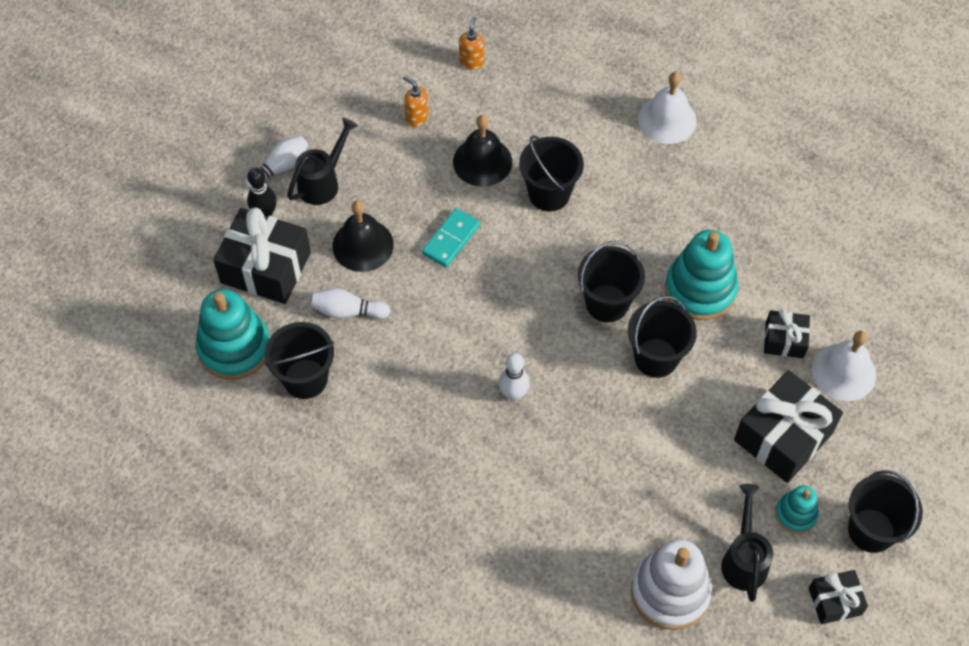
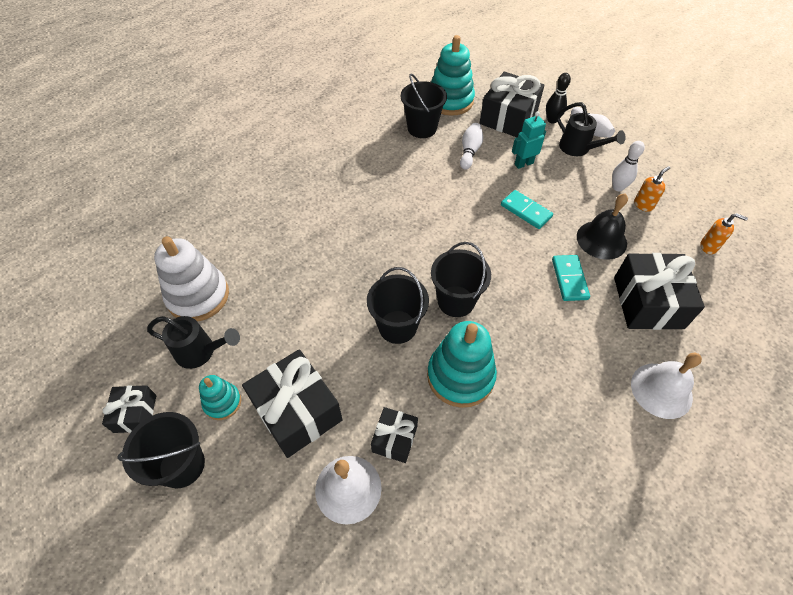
camera: 100 degrees right, 5 degrees down
(363, 245) = (523, 163): black bell -> turquoise robot
(513, 394) = (386, 229): white bowling pin -> white bowling pin (618, 187)
(549, 194) = (569, 279): black bucket -> turquoise domino
(564, 123) = (648, 302): none -> black gift

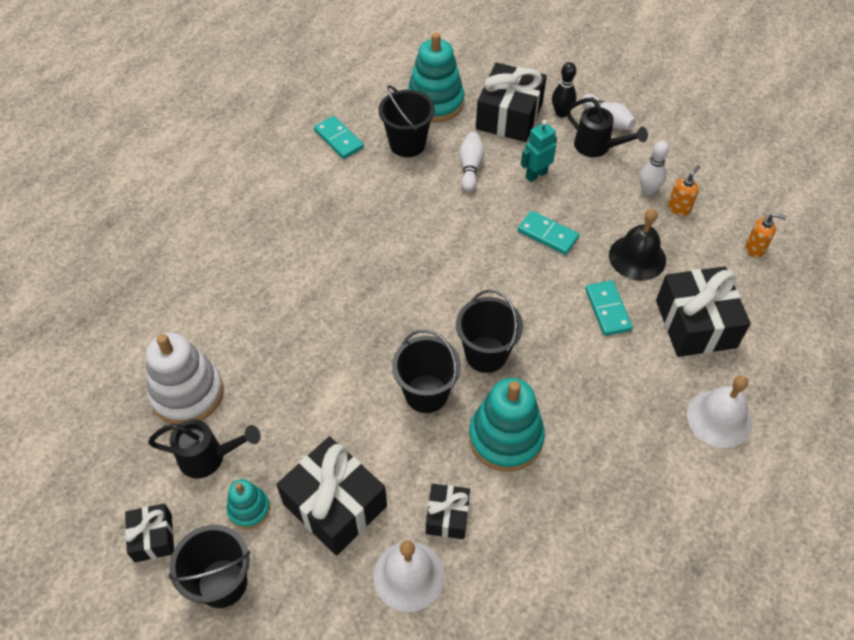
camera: 10 degrees left, 0 degrees up
(368, 119) = (339, 139): none -> turquoise domino

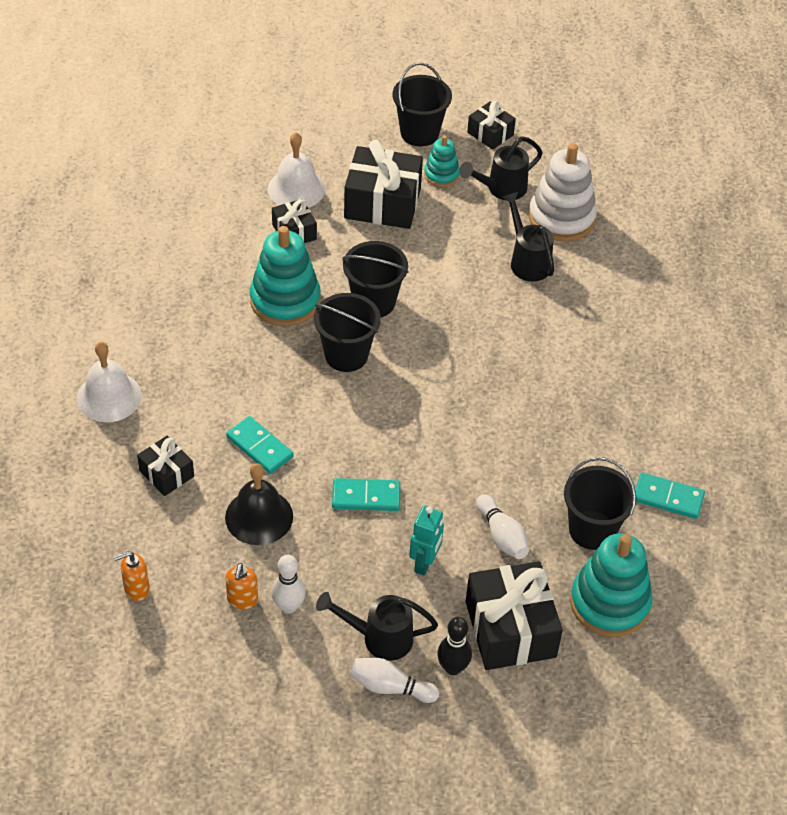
camera: 145 degrees right, 5 degrees down
(259, 365) = (527, 261): none -> black watering can
(695, 324) = (166, 473): black gift -> black gift, size x0.54

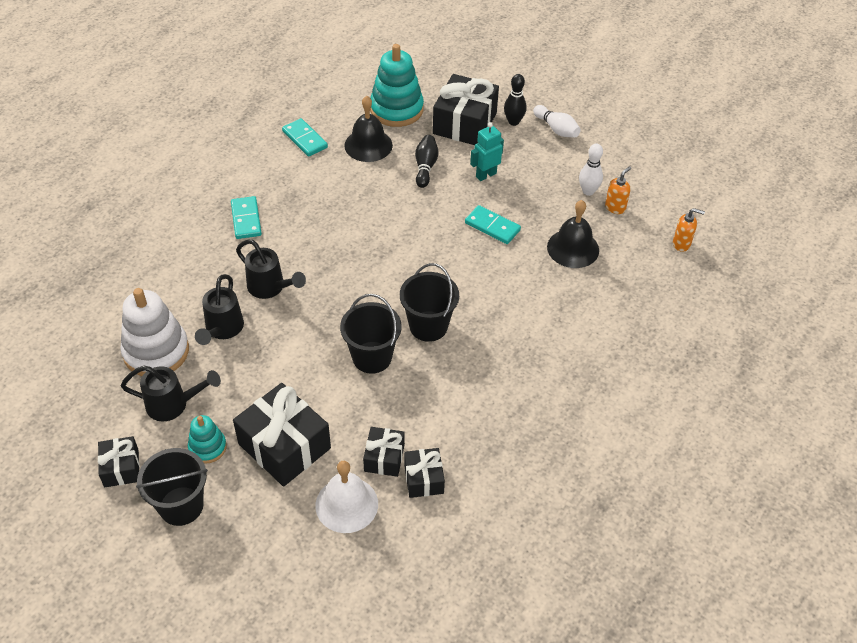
camera: 145 degrees left, 0 degrees up
(109, 396) = (634, 385): white bell -> none
(166, 473) = (621, 306): black gift -> black gift (423, 479)
(260, 447) = (542, 292): turquoise domino -> turquoise domino (246, 219)
(285, 300) = (441, 395): turquoise stacking toy -> none
(379, 638) = (544, 152): black watering can -> black watering can (270, 288)
(502, 536) = (425, 167): white bowling pin -> black bowling pin
(592, 530) = (368, 145): black bucket -> black bell

